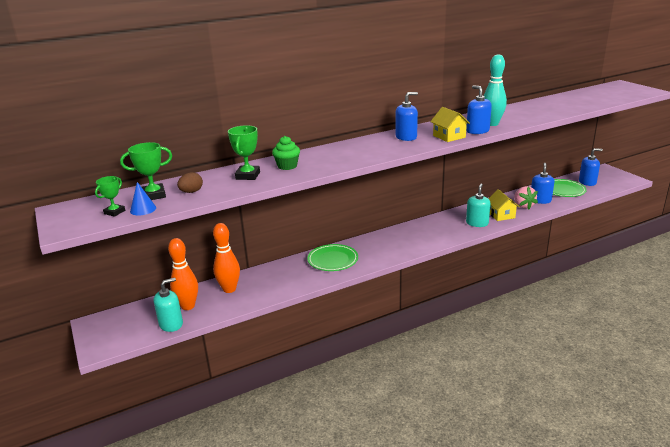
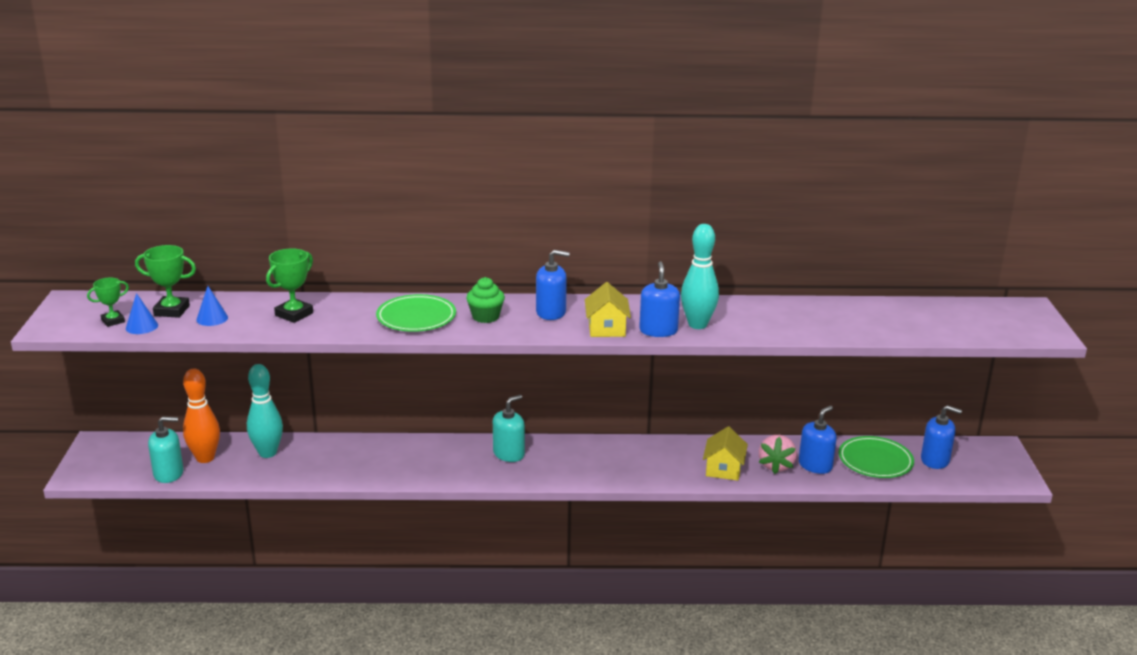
camera: 25 degrees right, 0 degrees up
(191, 192) = (212, 318): brown egg -> blue cone
(229, 289) = (267, 453): orange bowling pin -> turquoise bowling pin
(287, 166) = (352, 314): green cupcake -> green cupcake (485, 317)
(332, 260) = (422, 457): green plate -> green plate (416, 317)
(477, 223) = (672, 470): turquoise soap dispenser -> turquoise soap dispenser (509, 454)

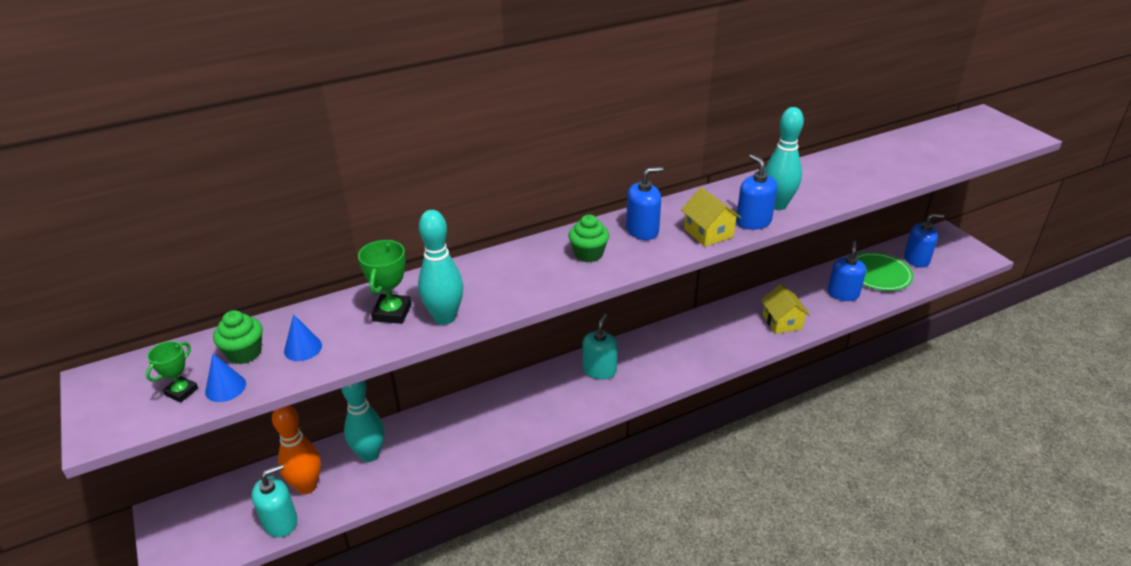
camera: 25 degrees left, 10 degrees up
(172, 311) = (244, 353): green trophy -> green cupcake
(328, 327) = (445, 317): none -> turquoise bowling pin
(416, 317) = (523, 275): green plate -> none
(776, 465) = (816, 304): pink strawberry -> none

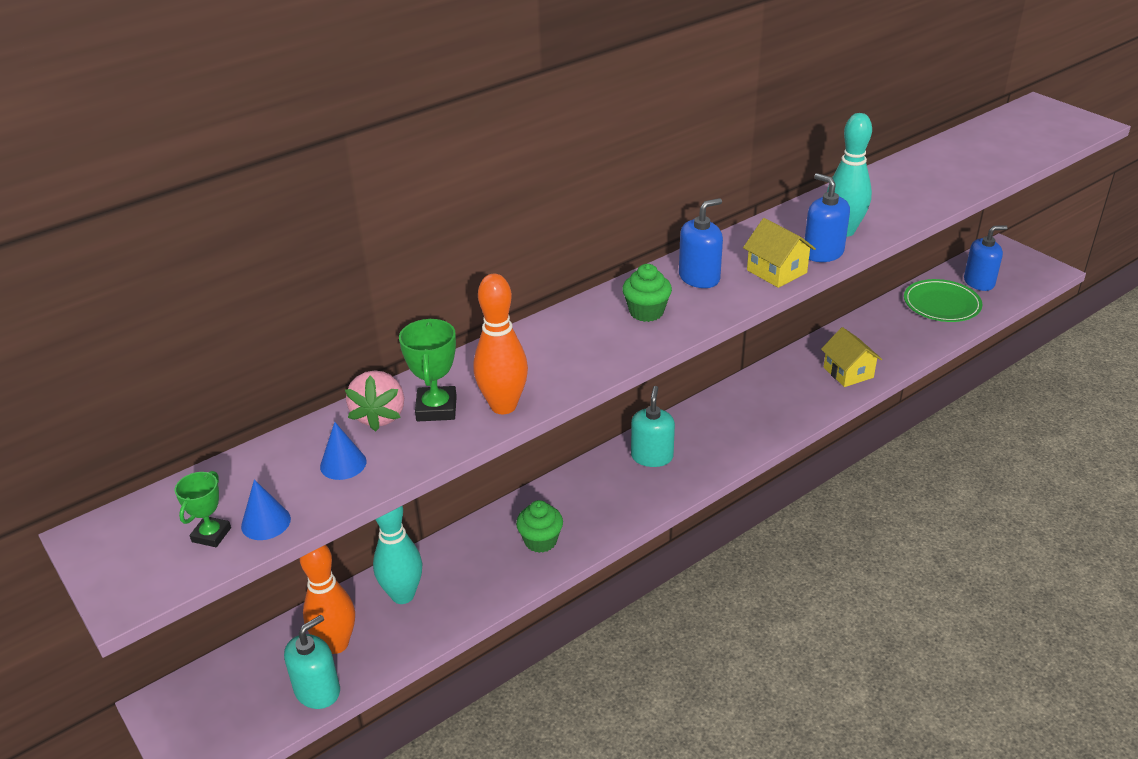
camera: 10 degrees left, 0 degrees up
(244, 353) = (271, 479): green cupcake -> green cupcake (540, 541)
(346, 313) = (380, 416): none -> pink strawberry
(445, 317) = (503, 406): turquoise bowling pin -> orange bowling pin
(843, 294) = (908, 331): blue soap dispenser -> none

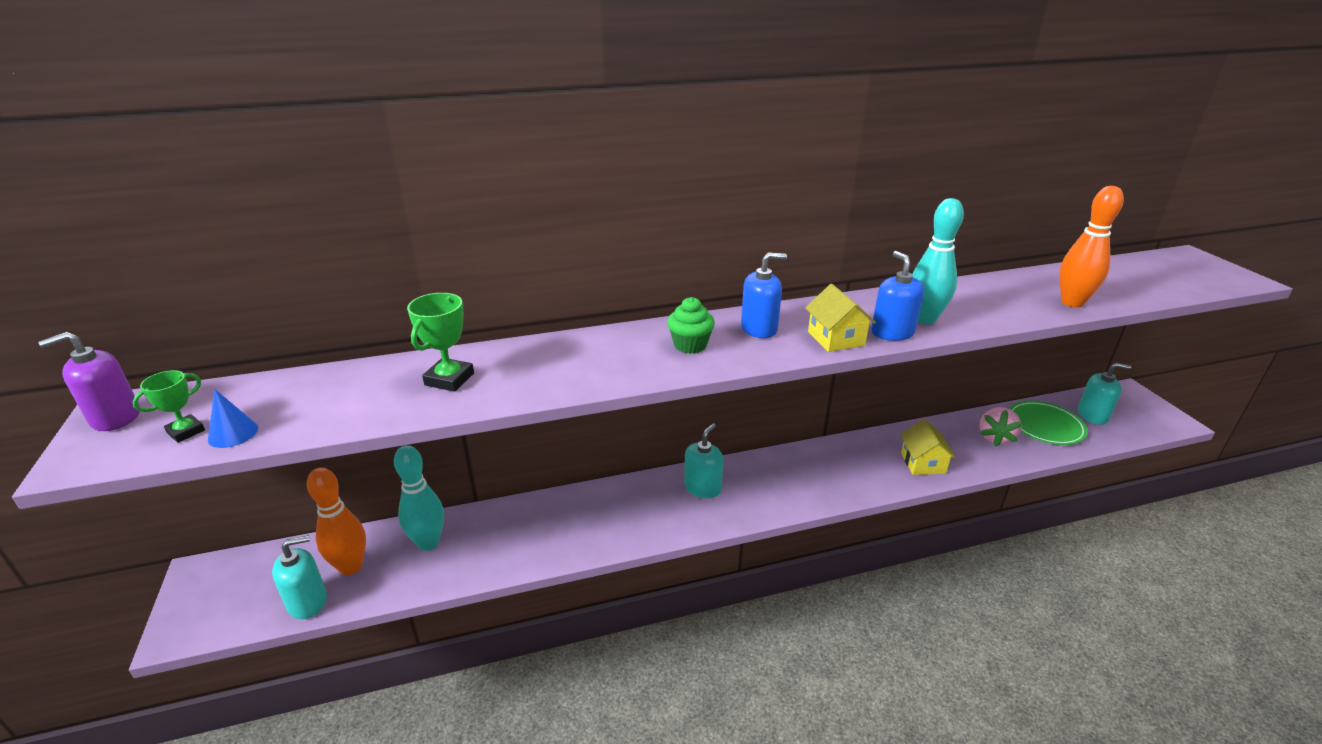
camera: 20 degrees right, 5 degrees down
(111, 544) = (115, 417): none -> purple soap dispenser
(343, 464) = (336, 403): blue cone -> none
(380, 416) = (401, 373): pink strawberry -> pink strawberry (995, 437)
(503, 406) = (504, 391): orange bowling pin -> orange bowling pin (1072, 302)
(540, 541) = (565, 532): green cupcake -> none
(979, 282) = (1092, 415): blue soap dispenser -> turquoise soap dispenser

